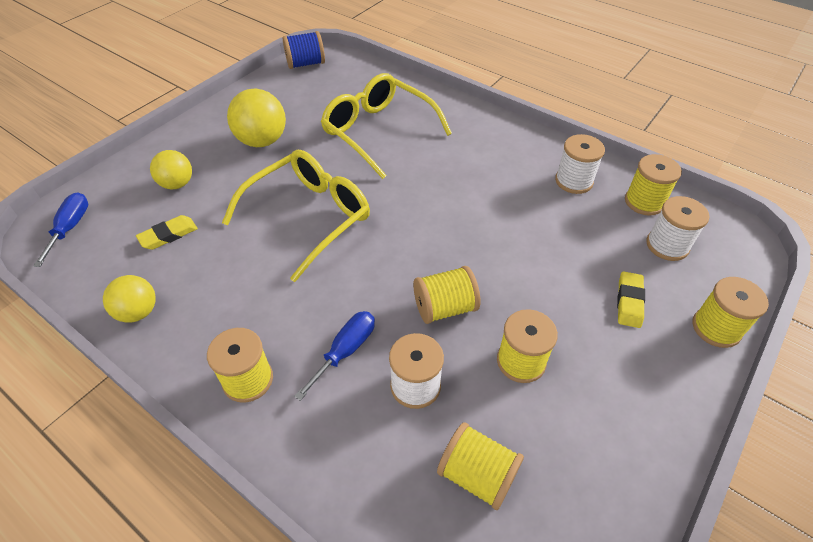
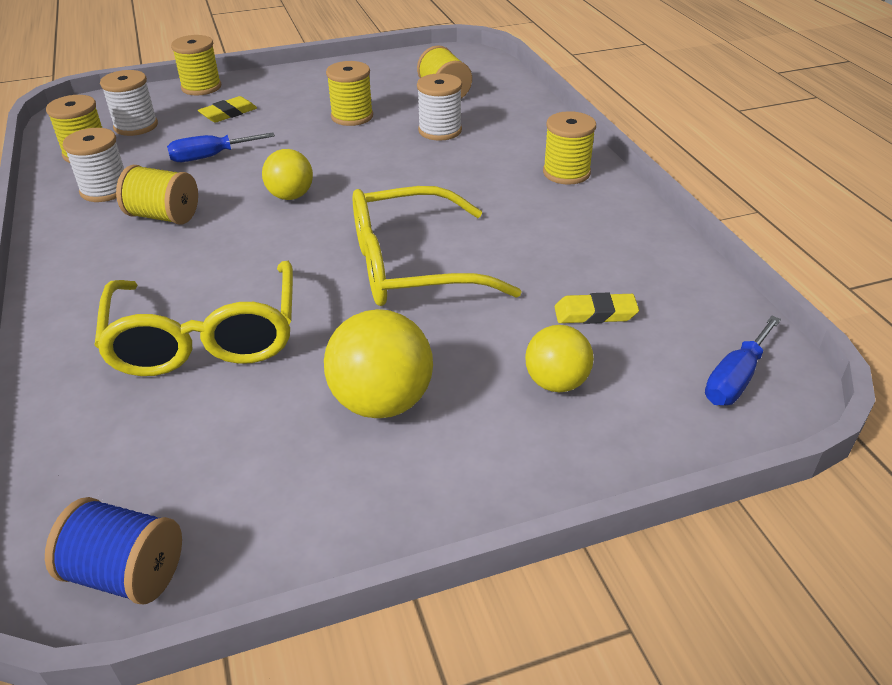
camera: 145 degrees left, 10 degrees down
(138, 312) = (653, 250): yellow ball -> yellow ball (290, 196)
(345, 351) = (473, 161): blue screwdriver -> blue screwdriver (210, 157)
(444, 308) = (366, 156): yellow spool -> yellow spool (164, 216)

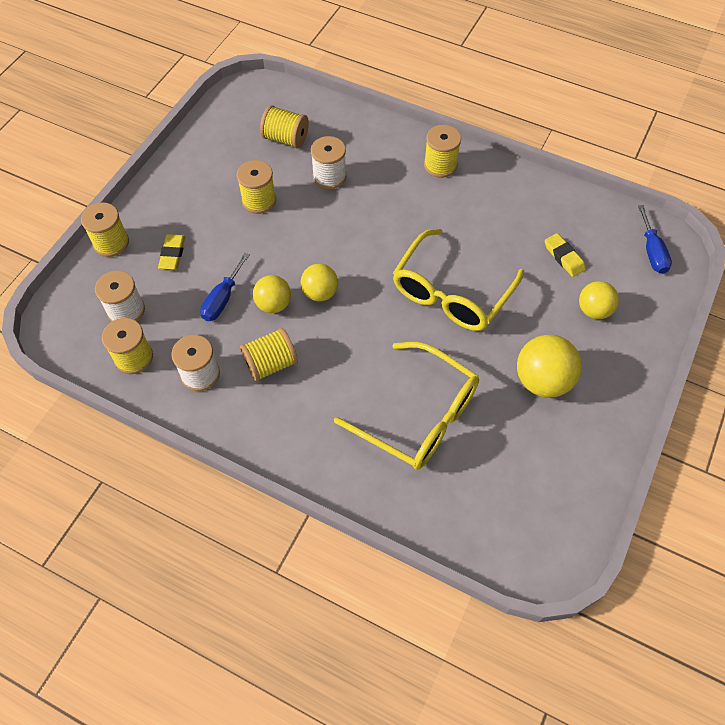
camera: 45 degrees left, 20 degrees up
(127, 573) = (560, 540): blue spool -> none
(240, 182) = (273, 304): none -> yellow ball
(595, 313) = (564, 257): yellow eraser -> yellow eraser turned 75 degrees counterclockwise

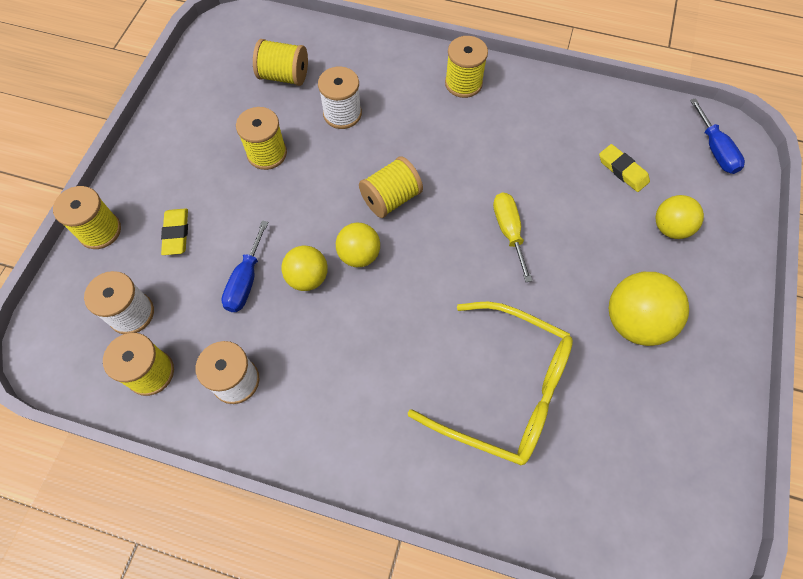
camera: 10 degrees left, 5 degrees up
(271, 364) = (318, 353): yellow spool -> yellow spool (391, 198)
(451, 293) = (508, 231): yellow glasses -> yellow screwdriver

